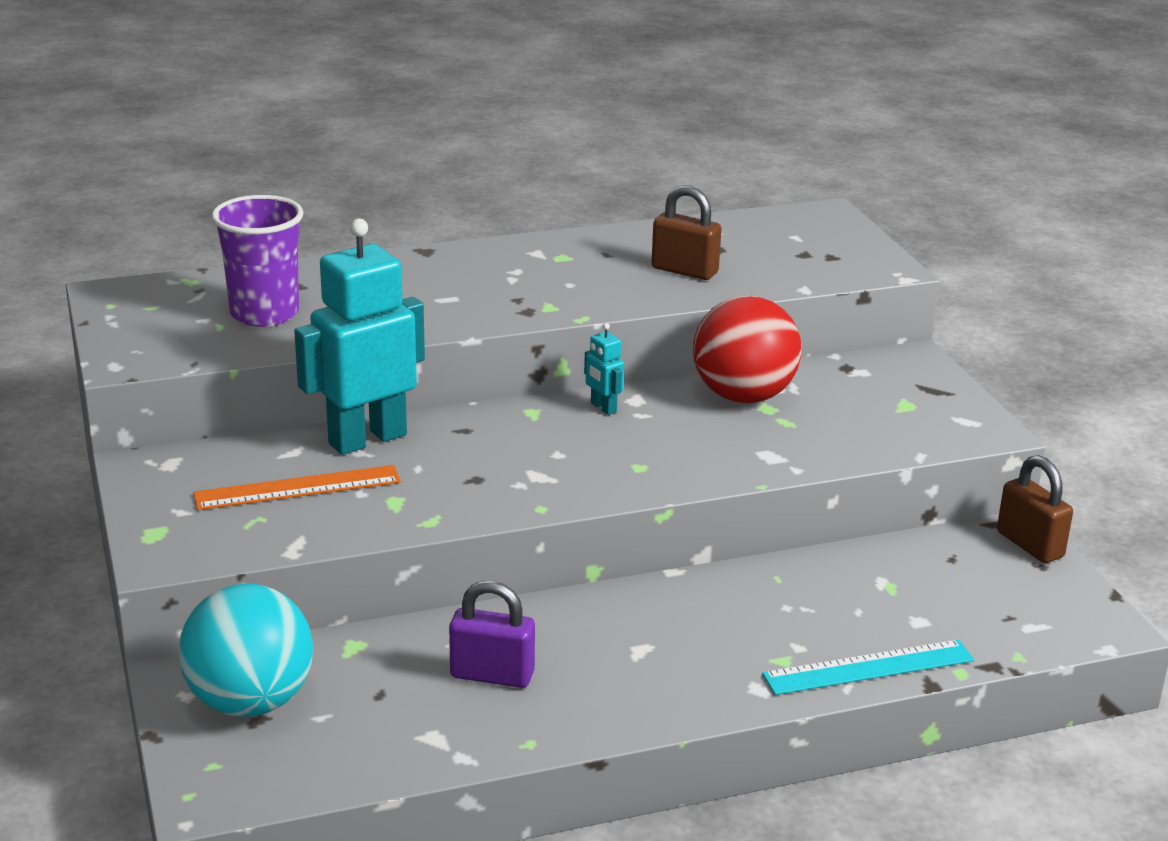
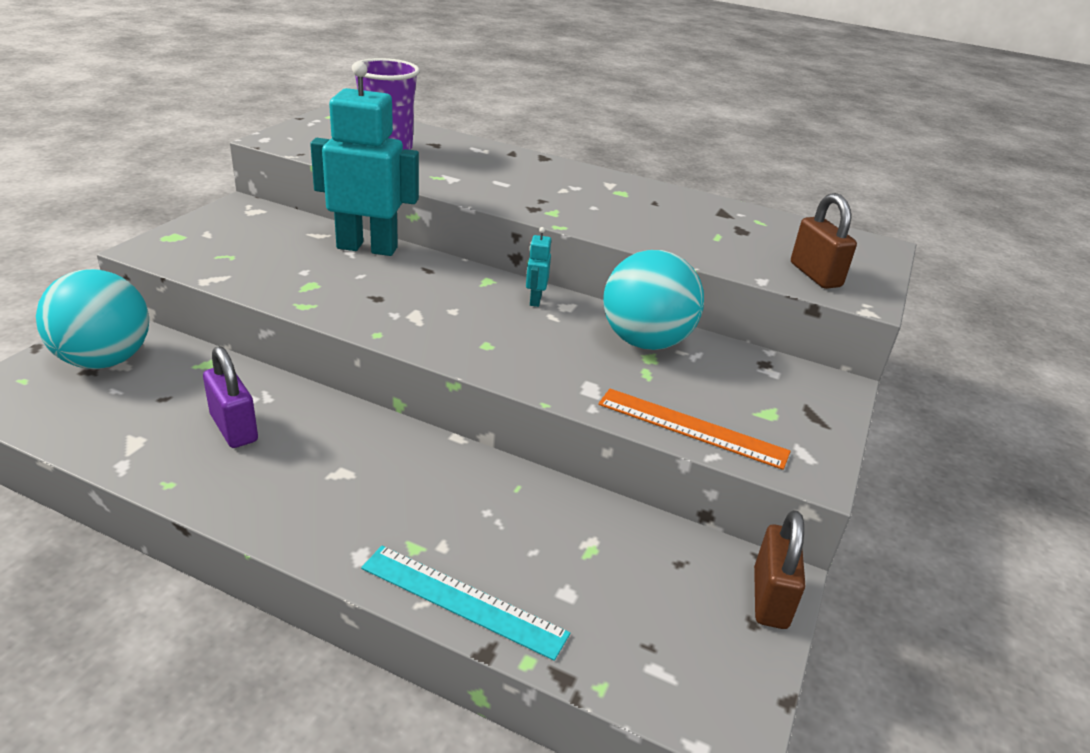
camera: 40 degrees right, 5 degrees up
(297, 487) = (280, 252): orange ruler -> orange ruler (692, 427)
(684, 270) = (690, 232): brown padlock -> brown padlock (815, 275)
(743, 396) = (645, 342): red ball -> turquoise ball

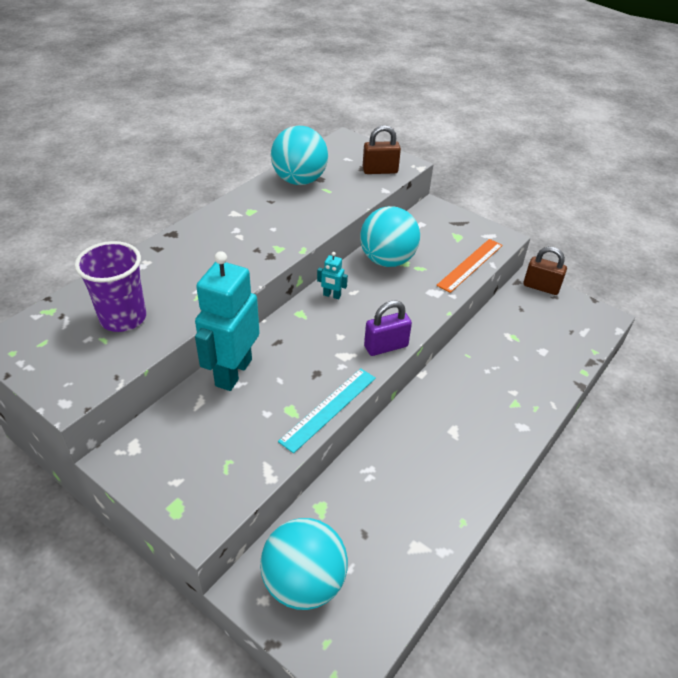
camera: 75 degrees left, 10 degrees up
(234, 428) = (405, 487): purple padlock -> purple padlock (386, 346)
(462, 601) = (551, 389): turquoise ruler -> turquoise ruler (329, 409)
(722, 217) = (299, 180): none -> turquoise ball

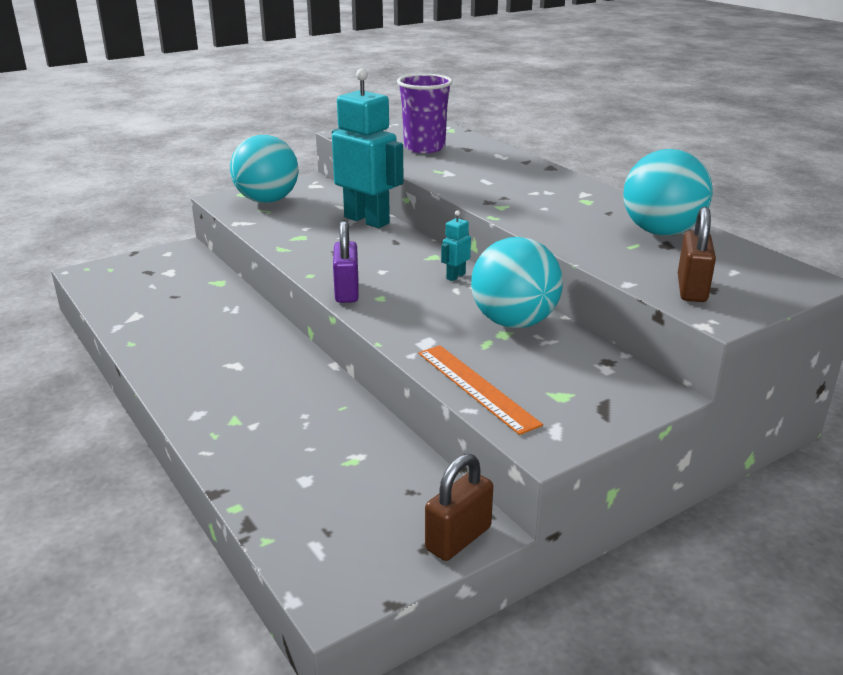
camera: 110 degrees right, 15 degrees down
(304, 582) = (163, 267): turquoise ball -> turquoise ball (267, 200)
(329, 409) = (285, 252): turquoise ruler -> none

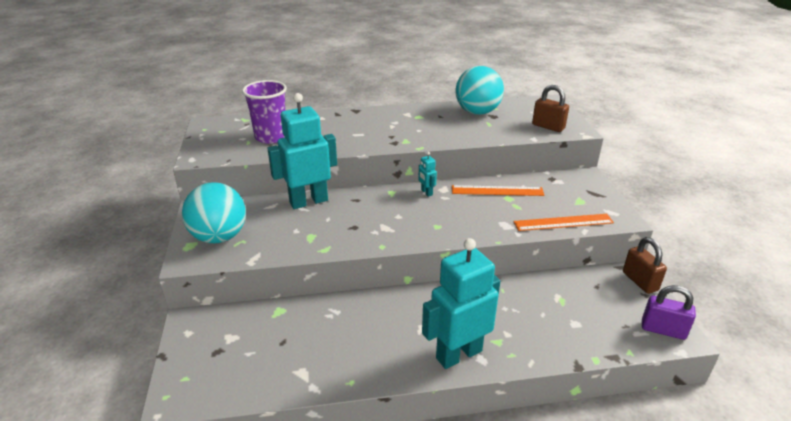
camera: 65 degrees left, 5 degrees up
(198, 397) = (458, 354): none -> turquoise robot
(347, 291) = (420, 237): purple padlock -> purple padlock (663, 330)
(514, 322) = (497, 191): turquoise ball -> orange ruler

